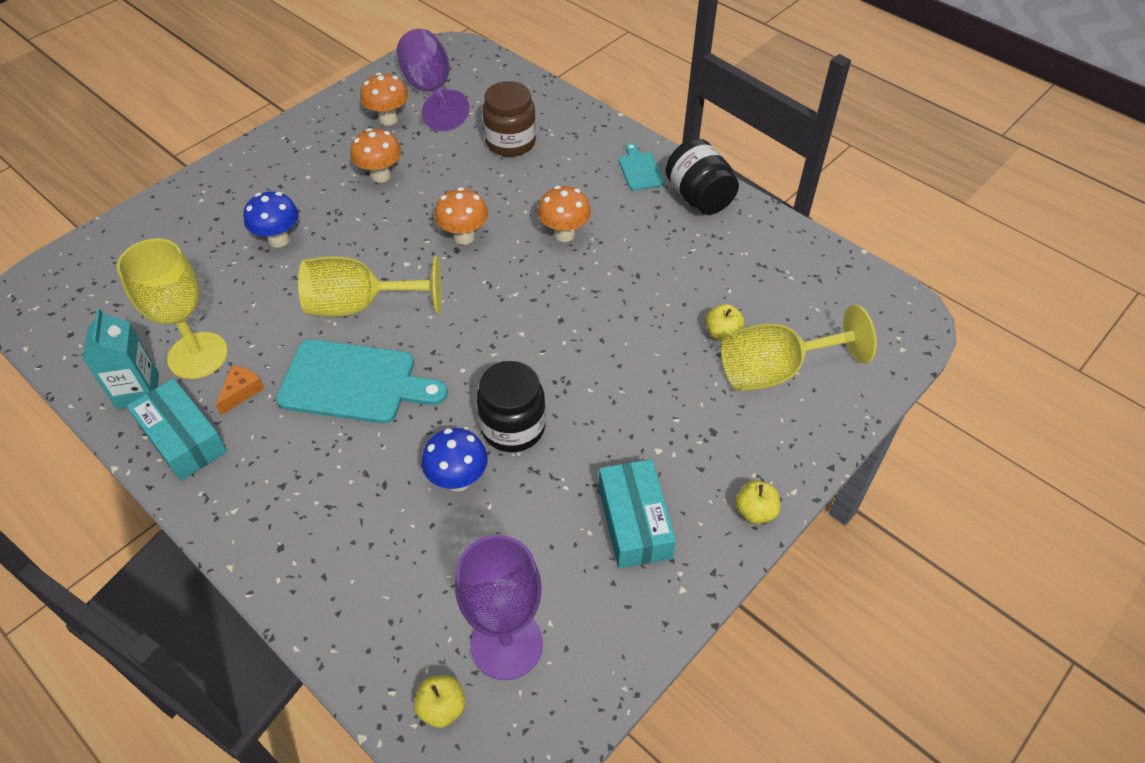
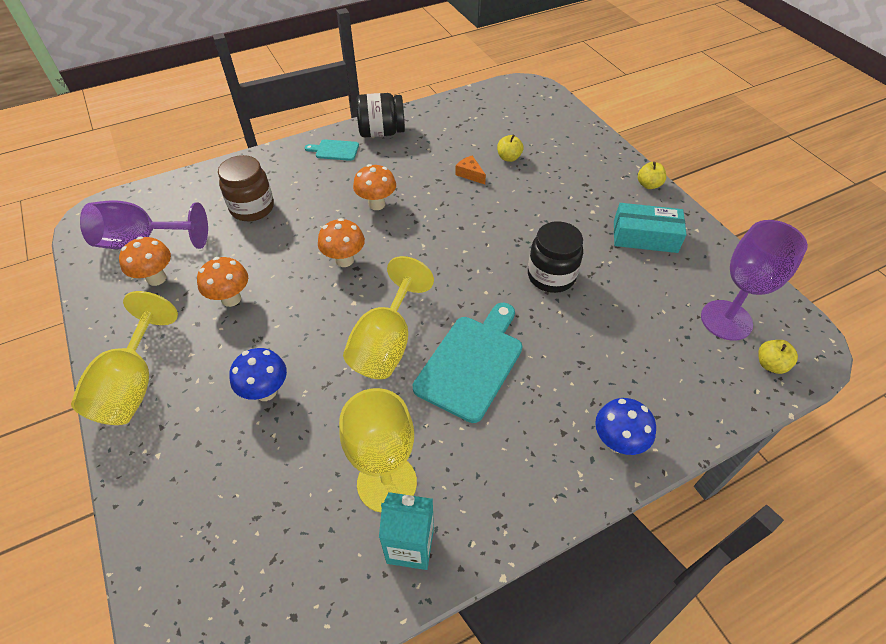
camera: 70 degrees left, 0 degrees up
(183, 438) = (487, 507): turquoise box -> none
(241, 392) = (449, 450): orange cheese -> orange cheese (470, 174)
(458, 480) = (589, 317): blue mushroom -> blue mushroom (617, 442)
(775, 371) = (547, 146): yellow goblet -> yellow goblet (133, 385)

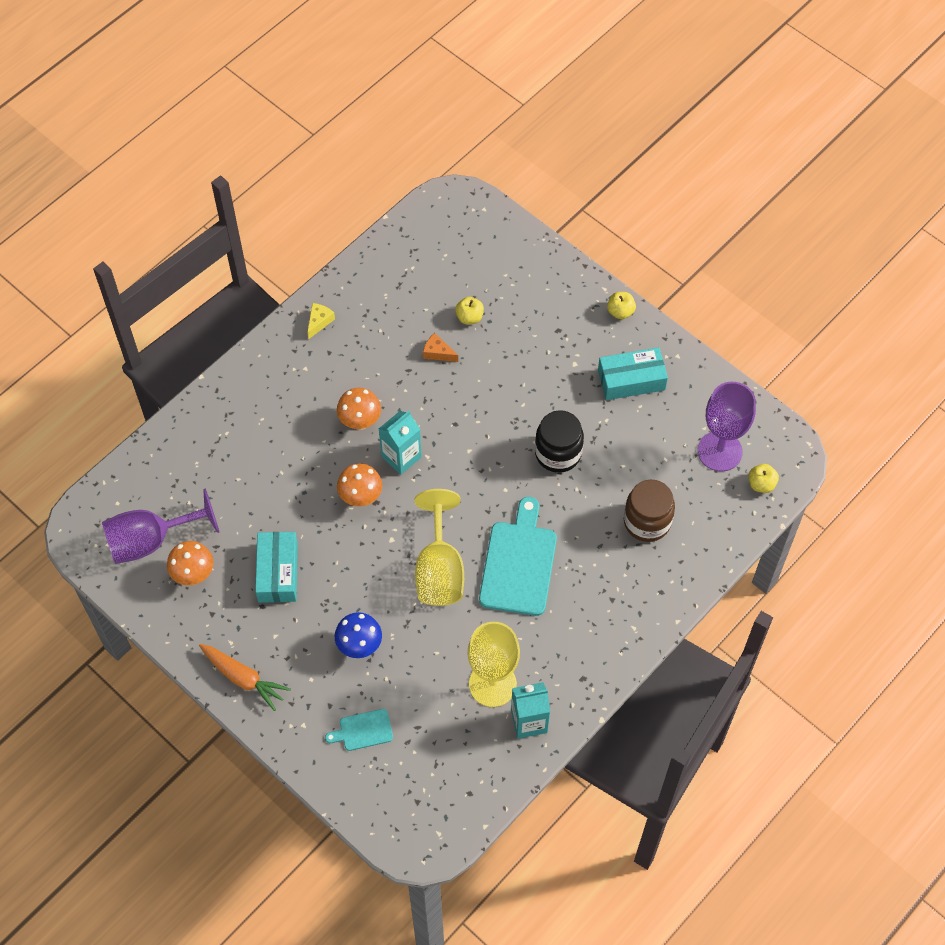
camera: 20 degrees left, 10 degrees up
(133, 385) = (243, 678): yellow goblet -> orange carrot
(231, 299) = (278, 572): orange mushroom -> turquoise box
(252, 208) = (236, 466): brown jar -> brown jar (647, 522)
(335, 150) = (281, 363): turquoise cutting board -> turquoise cutting board (363, 730)
(381, 132) = (319, 322): black jar -> yellow cheese
(399, 239) = (401, 457): none -> turquoise carton
(617, 442) = (655, 593): blue mushroom -> none

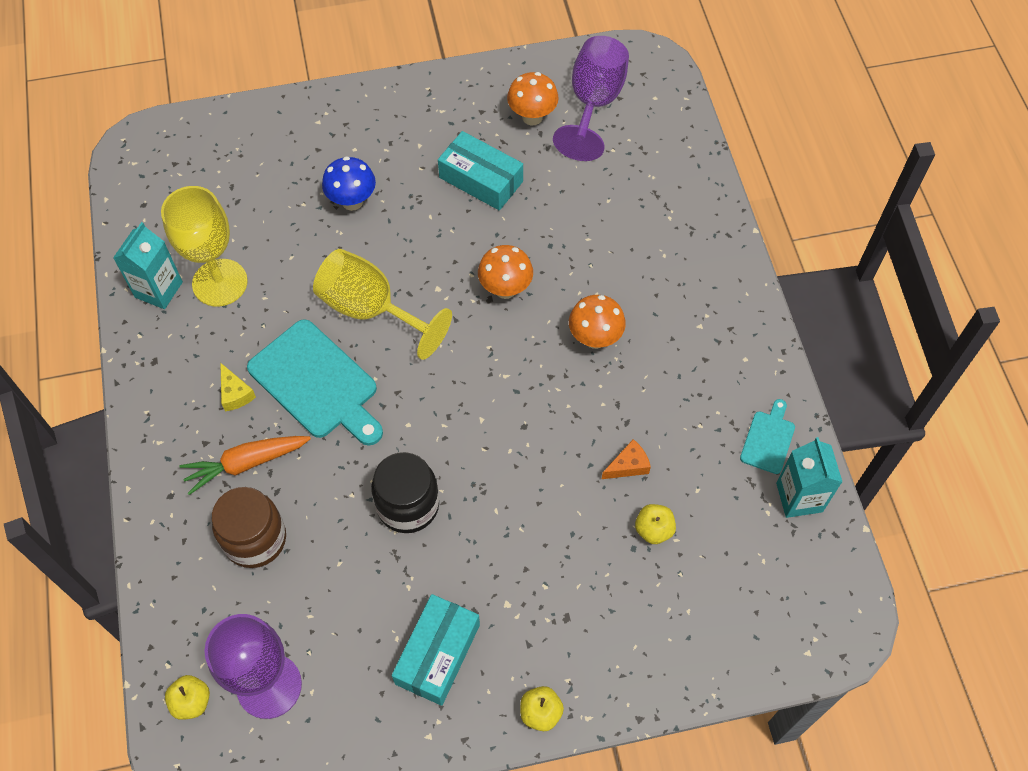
camera: 125 degrees right, 0 degrees up
(243, 678) = (399, 103): orange carrot -> orange carrot (246, 463)
(319, 322) = (753, 372): yellow cheese -> yellow cheese (235, 393)
(363, 730) = (272, 160): turquoise cutting board -> turquoise cutting board (768, 439)
(401, 457) = (523, 351): turquoise carton -> turquoise carton (799, 497)

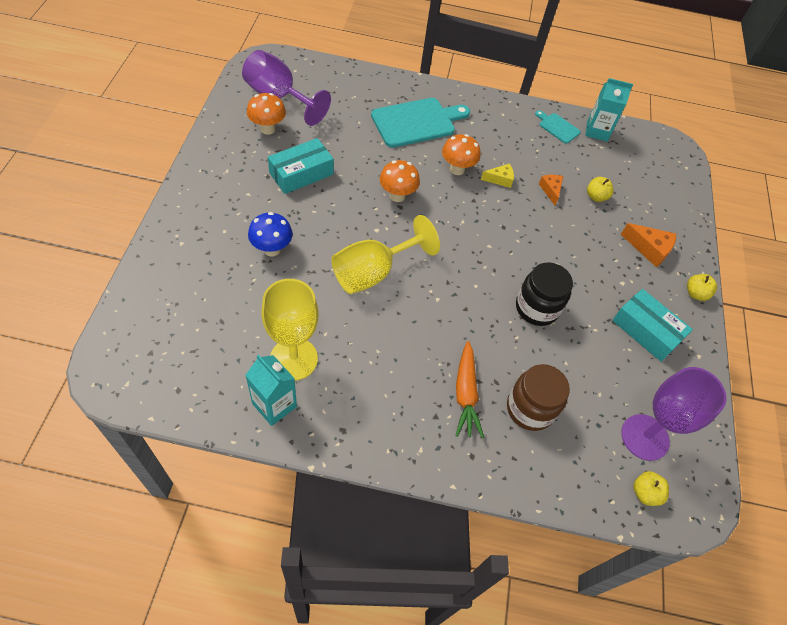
camera: 75 degrees left, 5 degrees down
(235, 393) = (402, 381): yellow cheese -> yellow cheese (500, 179)
(317, 383) = (418, 326): turquoise cutting board -> turquoise cutting board (416, 122)
(591, 628) = (649, 249): none -> orange cheese

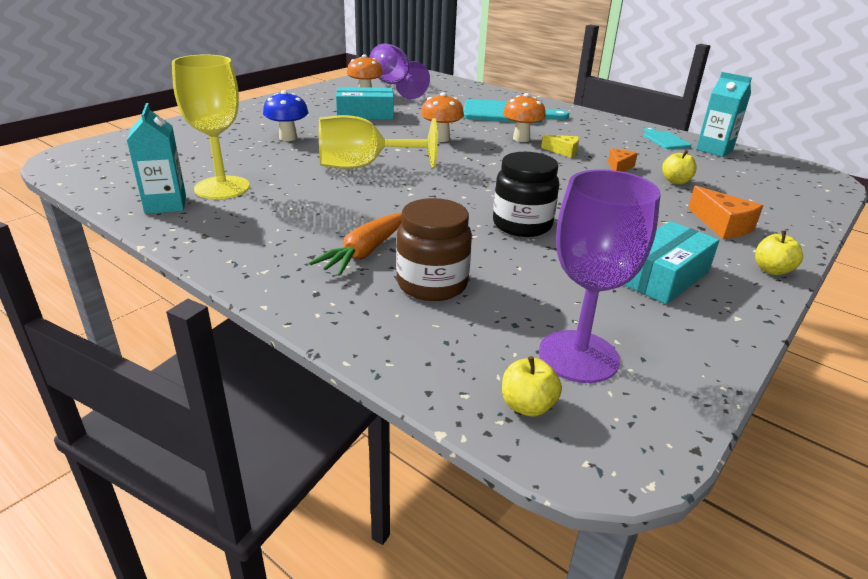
camera: 35 degrees right, 25 degrees down
(646, 331) = (663, 276): turquoise box -> turquoise box turned 60 degrees clockwise

